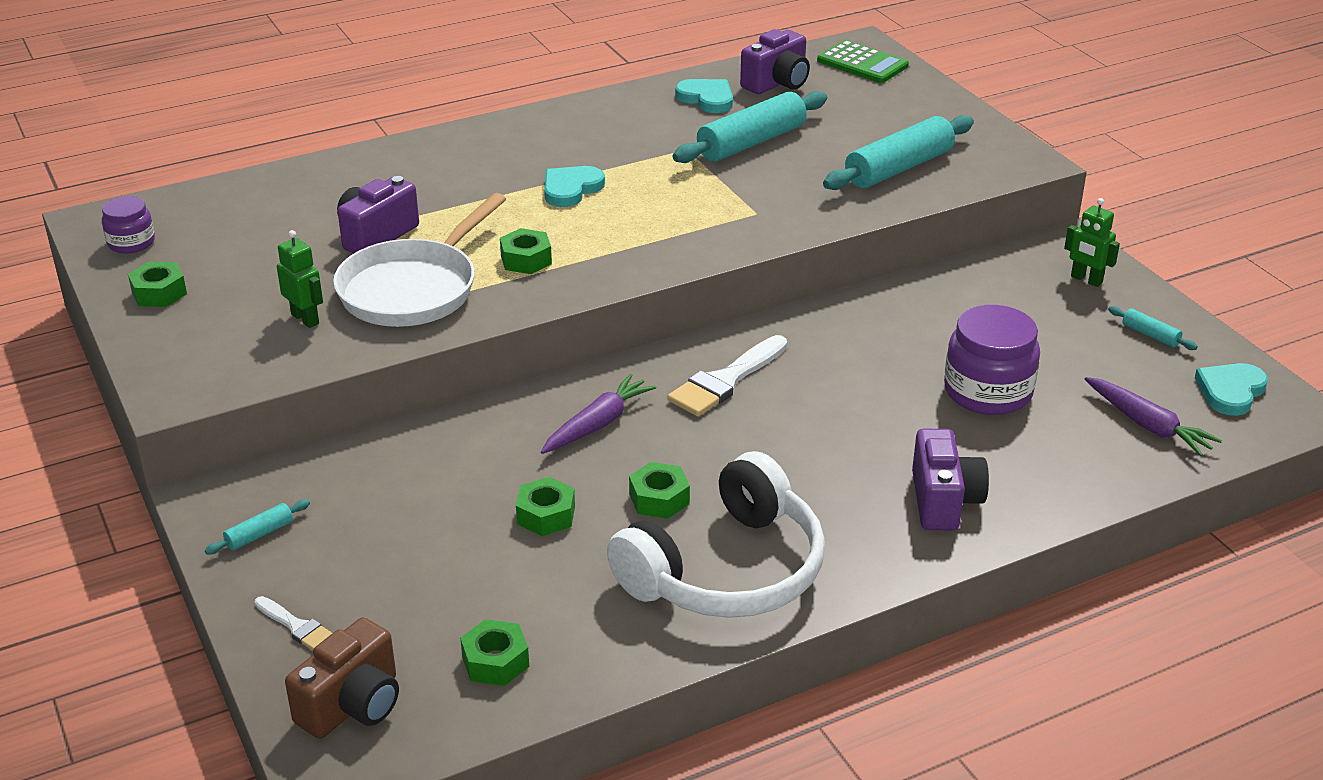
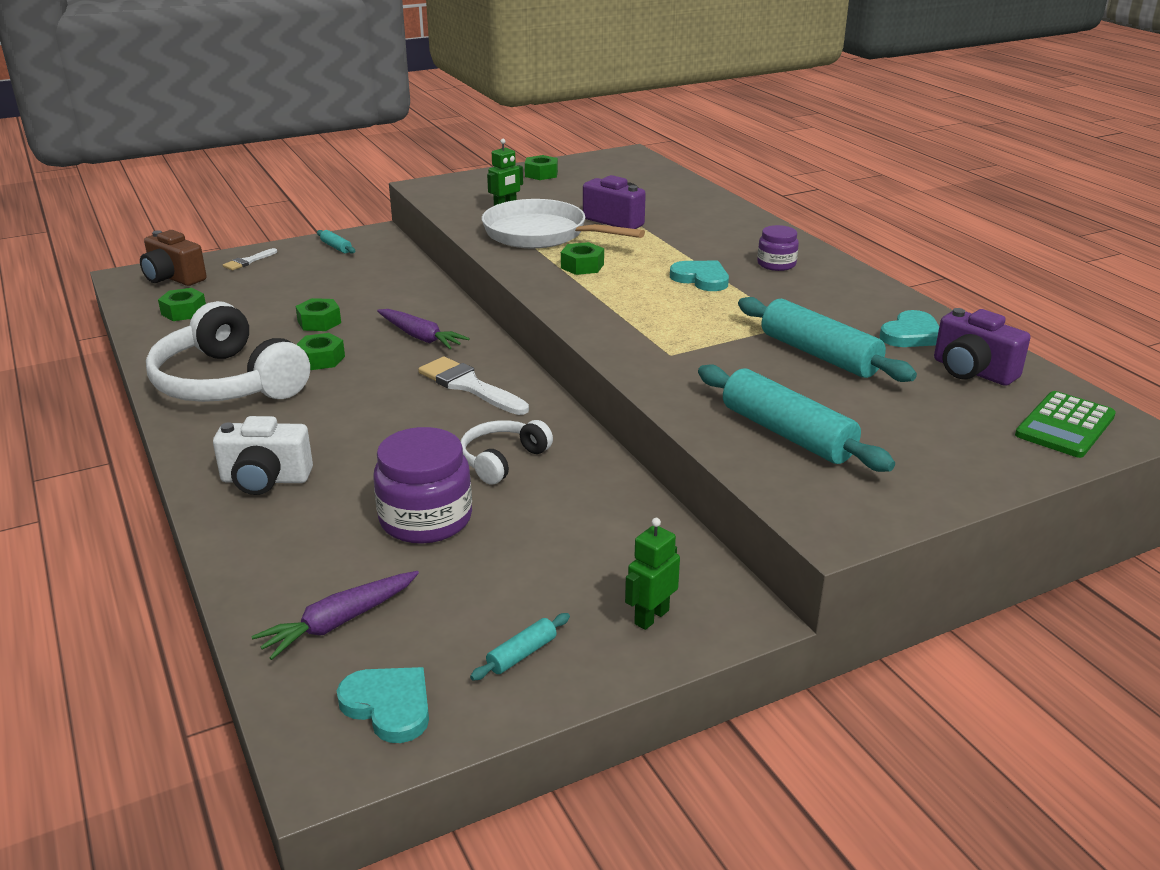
camera: 90 degrees right, 5 degrees down
(131, 242) = (603, 163): purple jar -> purple jar (776, 264)
(877, 353) = (502, 460): none -> white headphones
(943, 501) = (265, 480): purple camera -> white camera

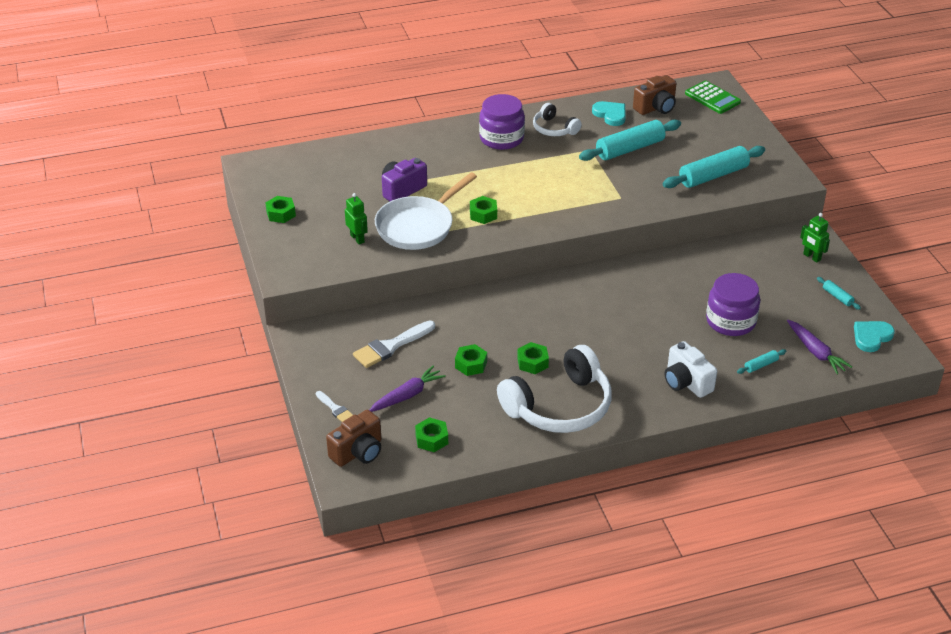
camera: 80 degrees left, 10 degrees up
(265, 480) = (686, 382): white camera -> white camera turned 135 degrees clockwise
(336, 247) = (321, 357): turquoise rolling pin -> turquoise rolling pin (761, 365)
(420, 337) = (508, 315): purple carrot -> purple carrot (407, 395)
(469, 386) = (584, 297): white brush -> white brush (391, 346)
(502, 460) = (674, 290): white headphones -> white headphones (554, 129)
(701, 279) = (517, 170): turquoise heart -> none
(776, 264) = (501, 138): purple jar -> purple jar, size x1.77
(972, 371) = (656, 108): purple camera -> brown camera

